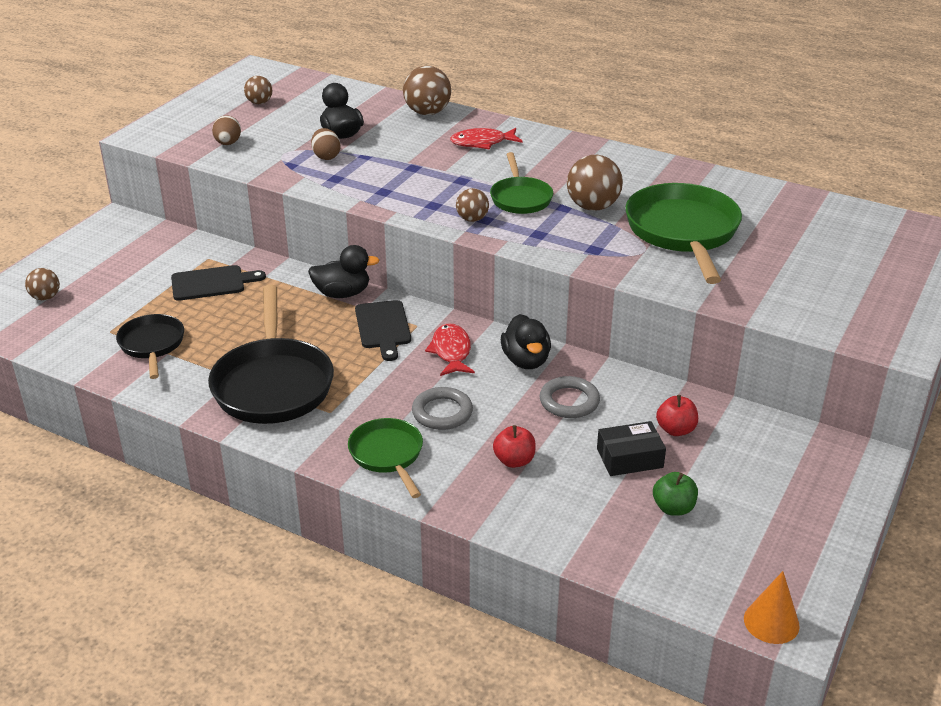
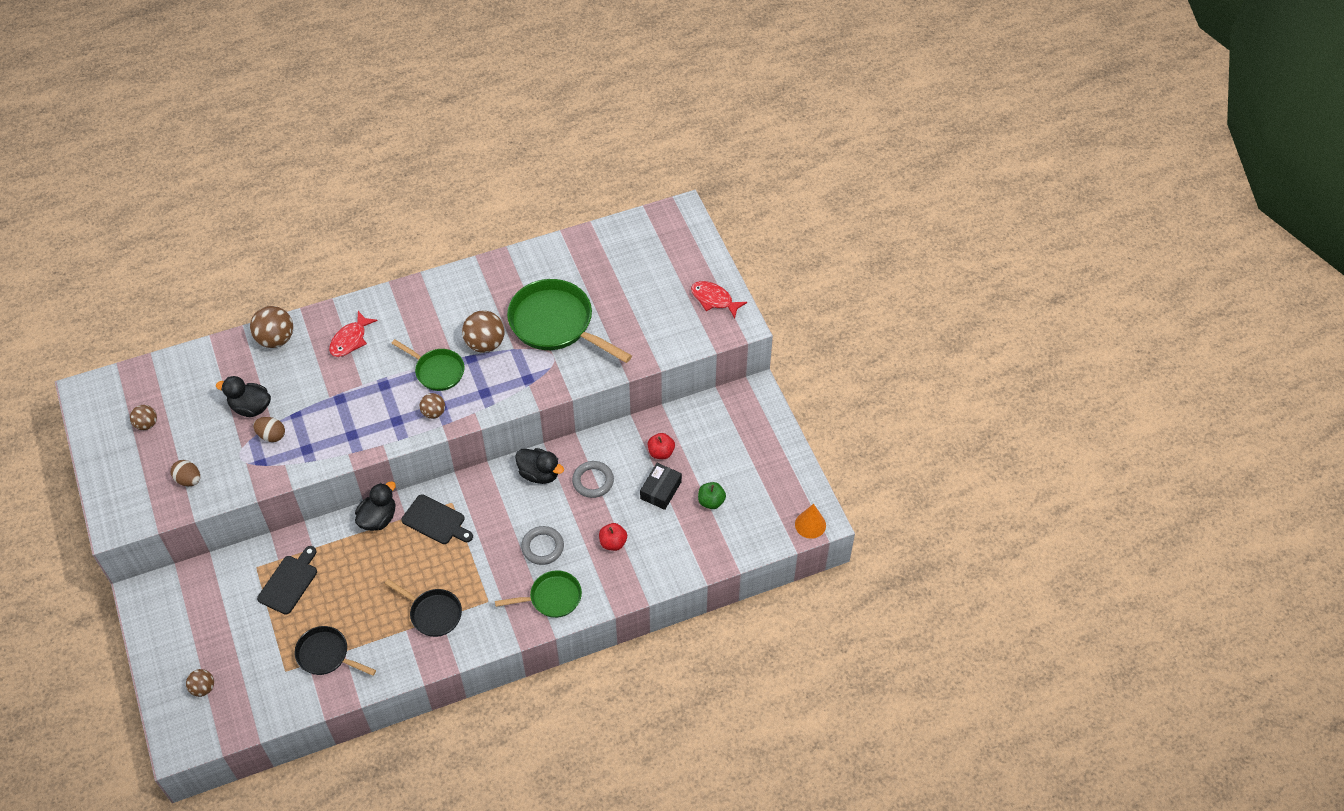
camera: 50 degrees left, 20 degrees up
(273, 384) = (433, 613): black pan -> black pan, size x0.57
(388, 455) = (552, 598): green pan -> green pan turned 150 degrees clockwise
(451, 351) = (494, 503): red fish -> red fish (714, 299)

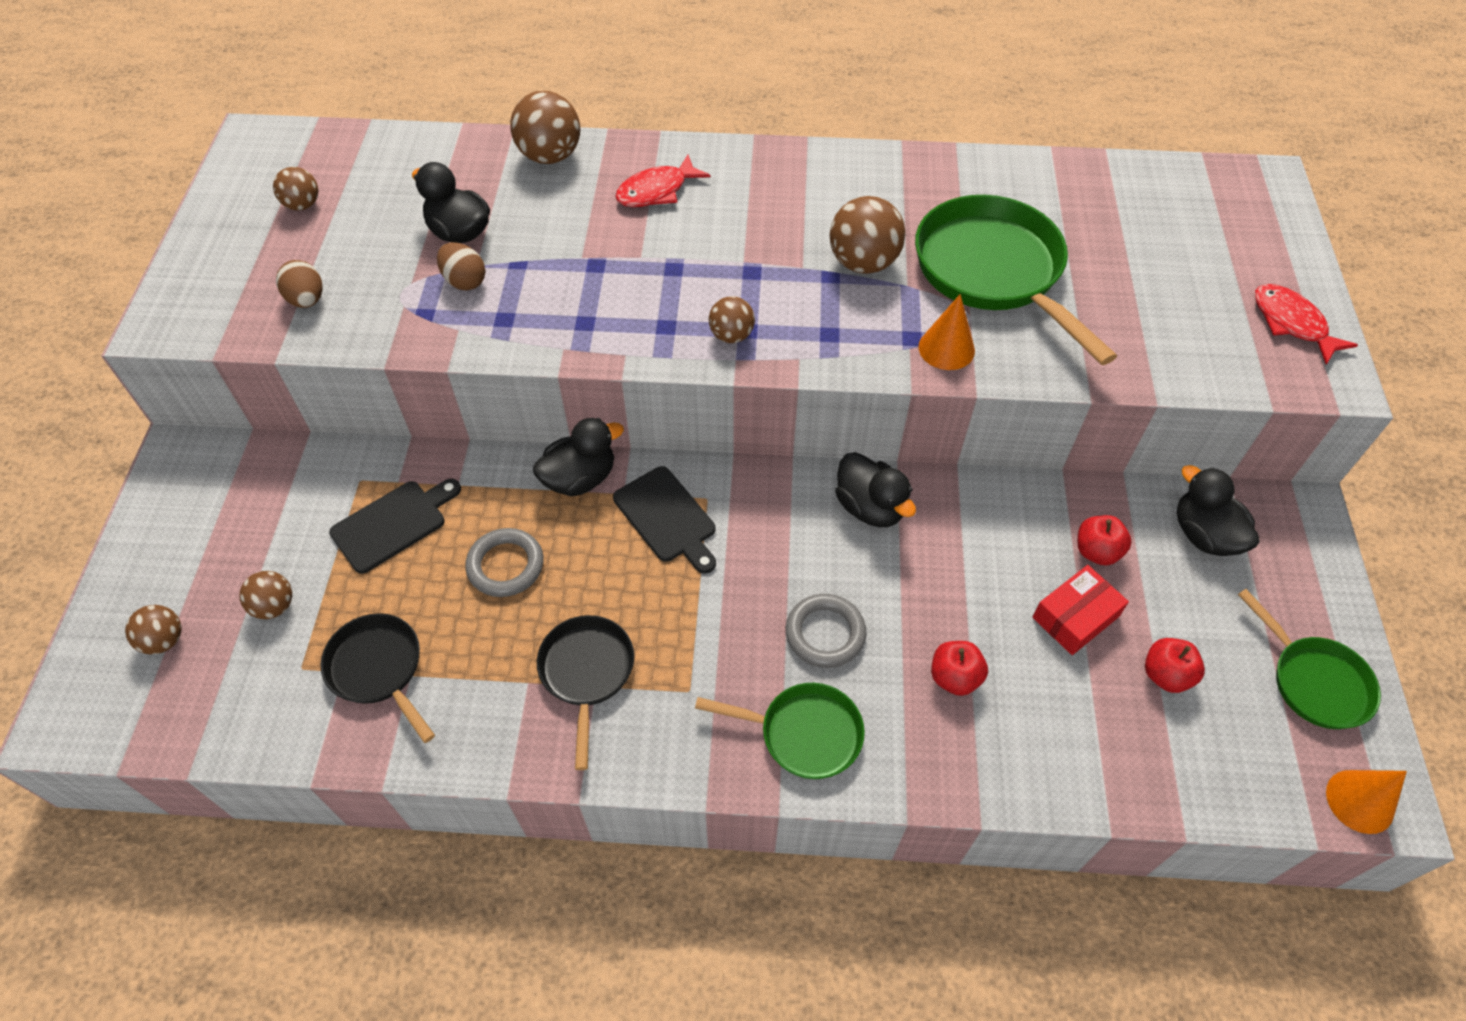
camera: 25 degrees right, 0 degrees up
(251, 648) = (274, 606): none -> brown ball
(433, 613) = (587, 673): black pan -> black pan turned 150 degrees counterclockwise
(437, 371) = (767, 277): green pan -> green pan (1314, 681)
(547, 378) = (946, 348): none -> orange cone
(593, 481) = (957, 554): grey ring -> grey ring (505, 565)
(661, 490) = (1075, 617): black box -> red box
(710, 423) = (1204, 535): none -> black duck
(711, 501) = (1165, 675): green apple -> red apple

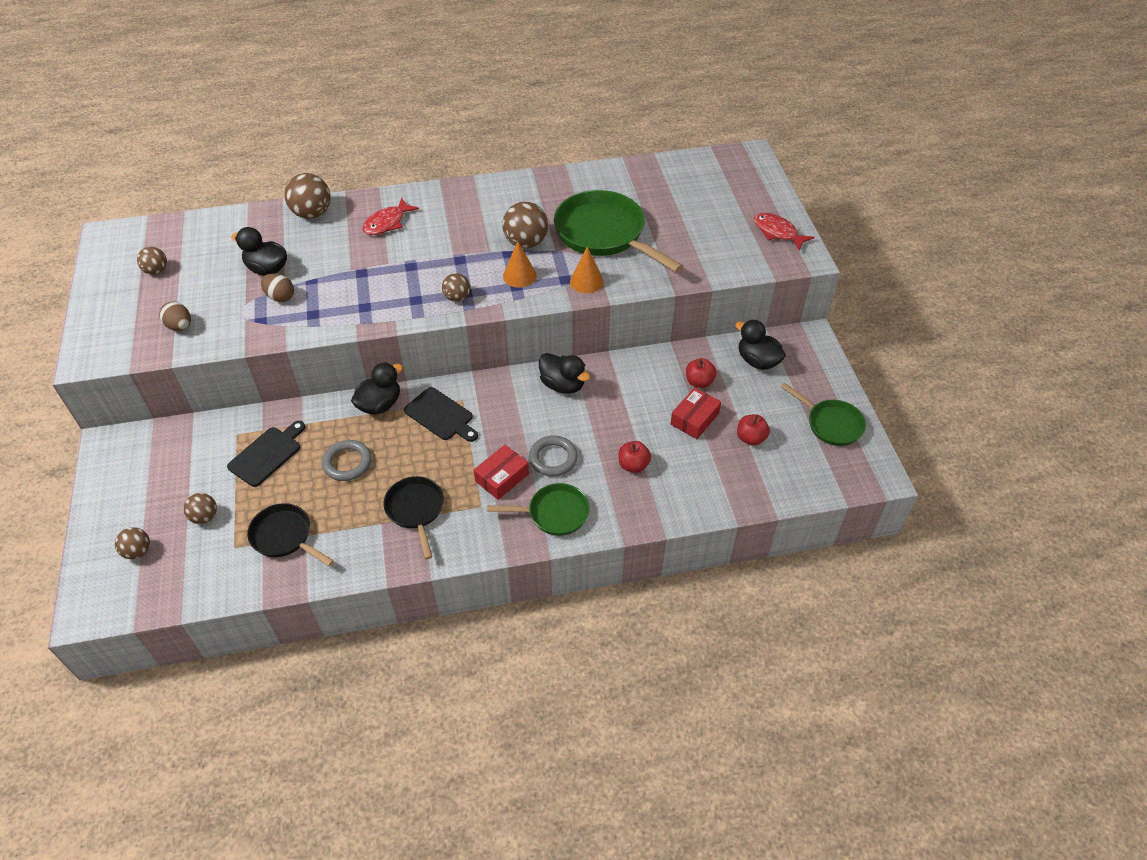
camera: 15 degrees left, 5 degrees down
(735, 648) = (502, 477): none -> red box
(1360, 801) = (865, 478): orange cone -> orange cone (519, 276)

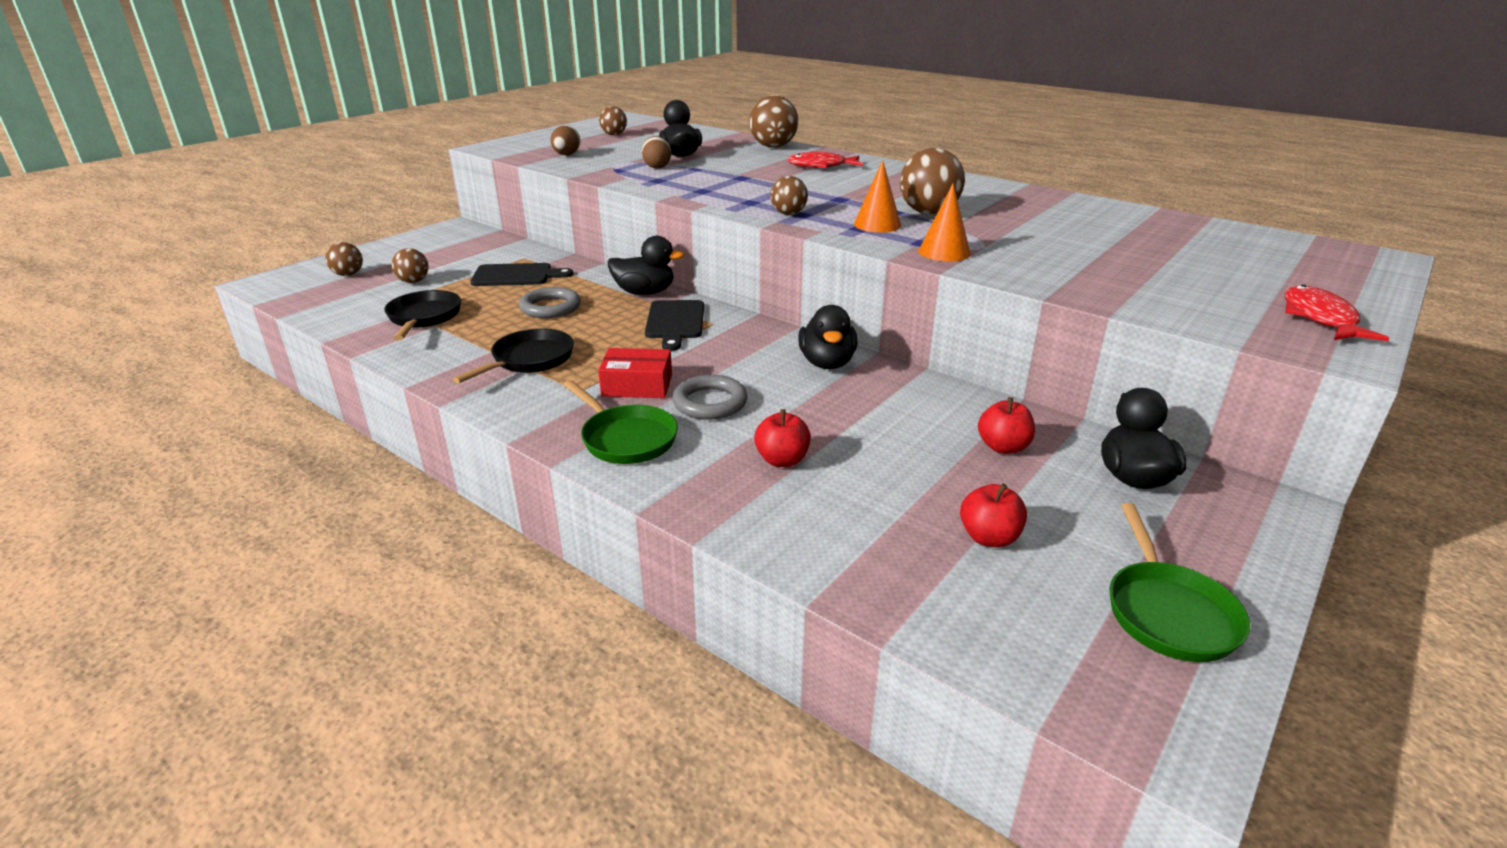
camera: 50 degrees right, 20 degrees down
(604, 234) = (1032, 236): green pan -> none
(694, 419) = (936, 472): red box -> none

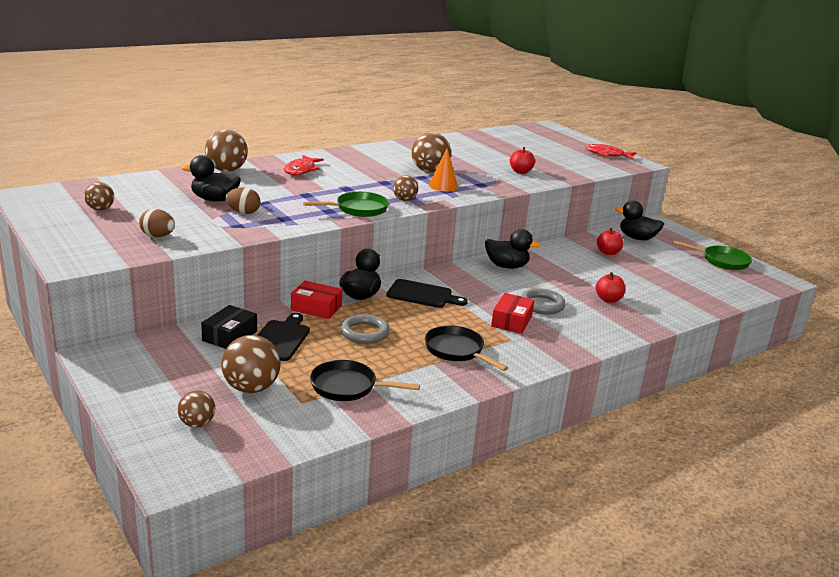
camera: 75 degrees left, 5 degrees down
(413, 281) = (251, 388): brown ball -> brown ball, size x1.69
(513, 257) = (230, 336): none -> black box
(597, 278) = (316, 308): none -> red box
(626, 438) = (576, 334): green pan -> green pan (358, 209)
(944, 252) = (499, 184): orange cone -> none
(989, 537) = (676, 274): red apple -> red apple (520, 172)

